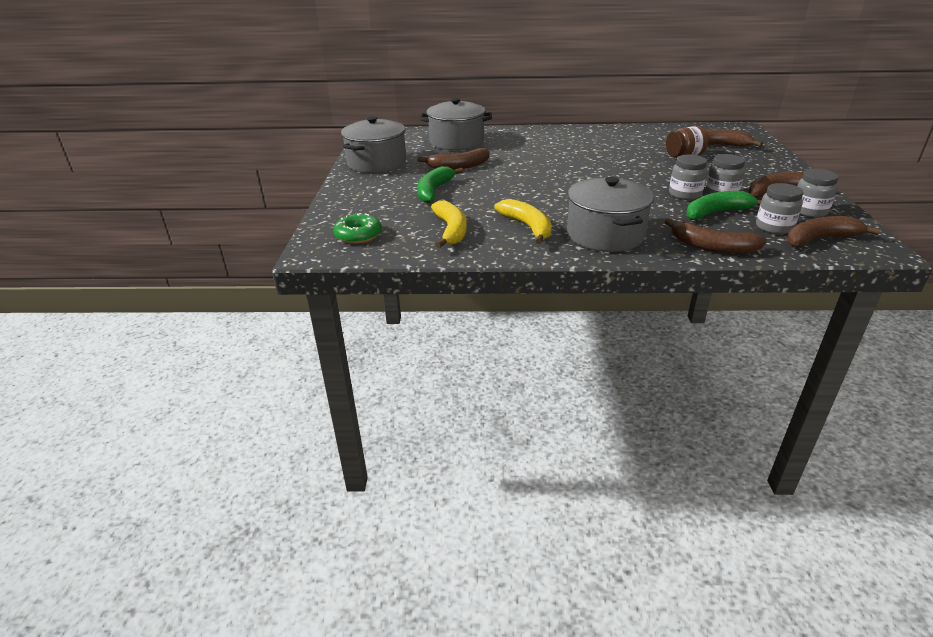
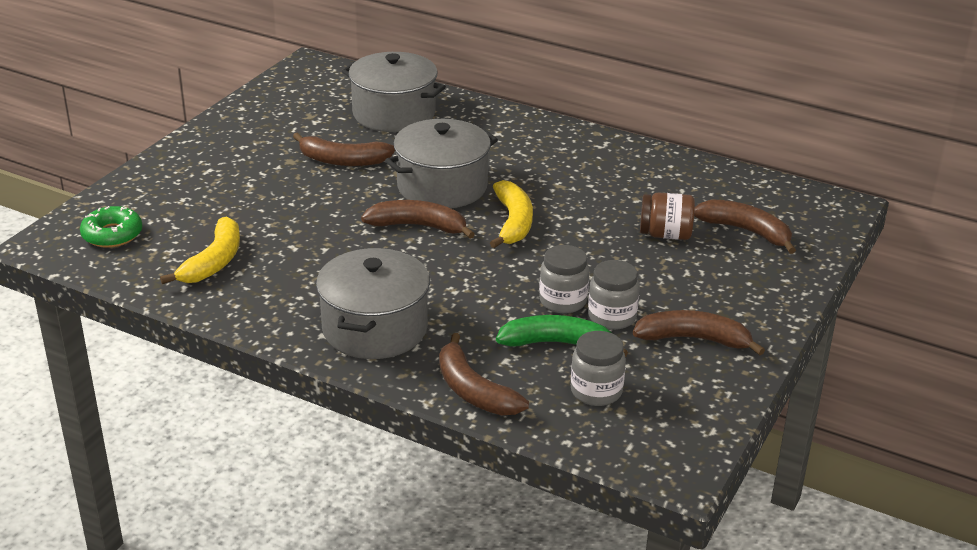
camera: 25 degrees right, 0 degrees up
(377, 163) = (253, 124): grey pot -> grey pot (442, 187)
(434, 191) = (266, 193): green banana -> none
(527, 227) = (302, 286): yellow banana -> yellow banana (513, 222)
(809, 211) = (685, 384): grey jar -> none
(820, 239) = (625, 429): brown banana -> brown banana (419, 226)

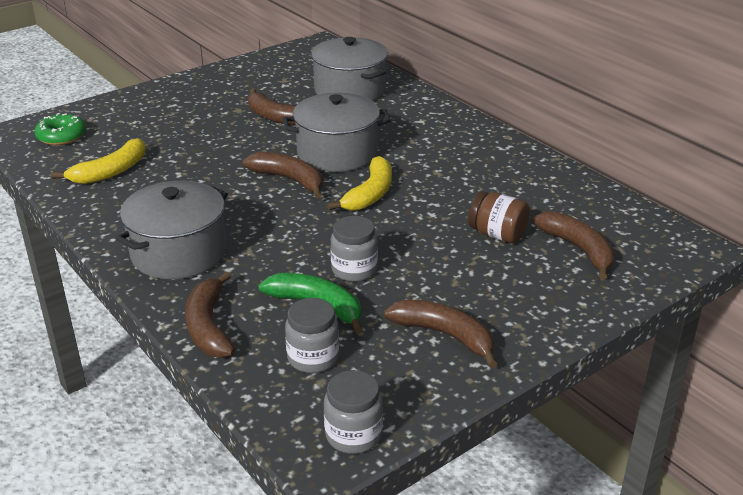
camera: 25 degrees right, 0 degrees up
(612, 317) = (385, 295): grey jar -> grey jar (353, 435)

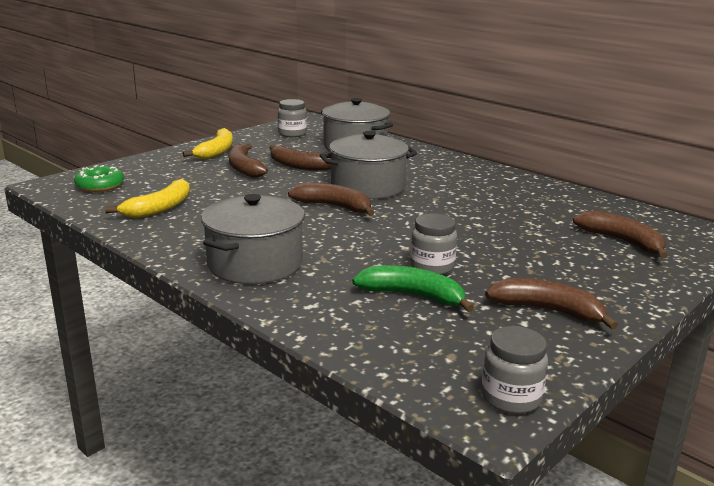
camera: 10 degrees left, 10 degrees down
(208, 326) = (313, 319): brown banana -> brown banana (244, 168)
(313, 358) = (432, 337): grey jar -> grey jar (292, 134)
(370, 194) = (414, 213): yellow banana -> yellow banana (216, 152)
(497, 234) = (545, 235): brown jar -> none

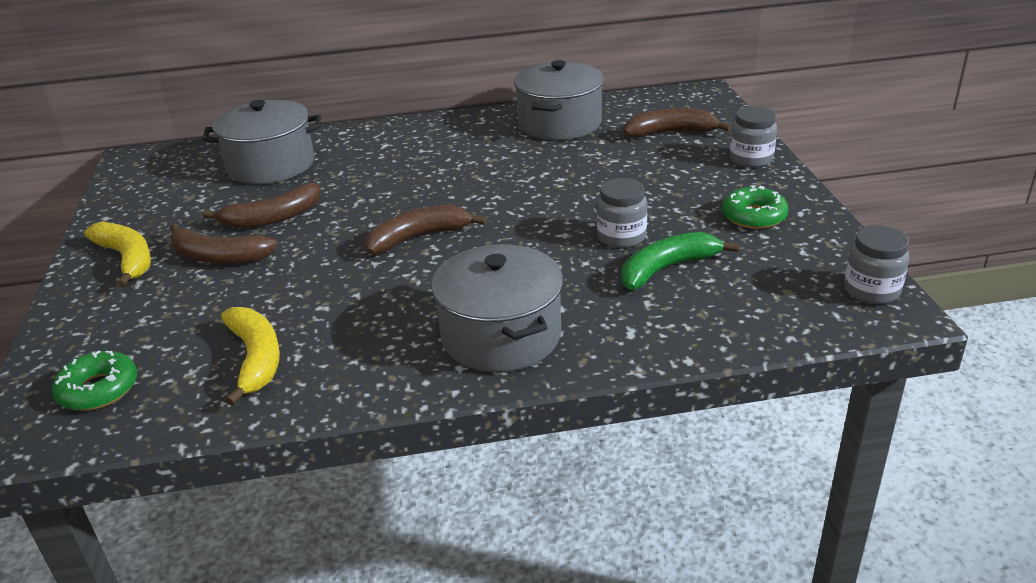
camera: 50 degrees left, 10 degrees up
(292, 134) = (159, 187): grey jar -> grey jar (751, 159)
(367, 187) = (395, 200): grey pot -> grey pot (560, 123)
(548, 310) = (754, 216): brown banana -> green donut

